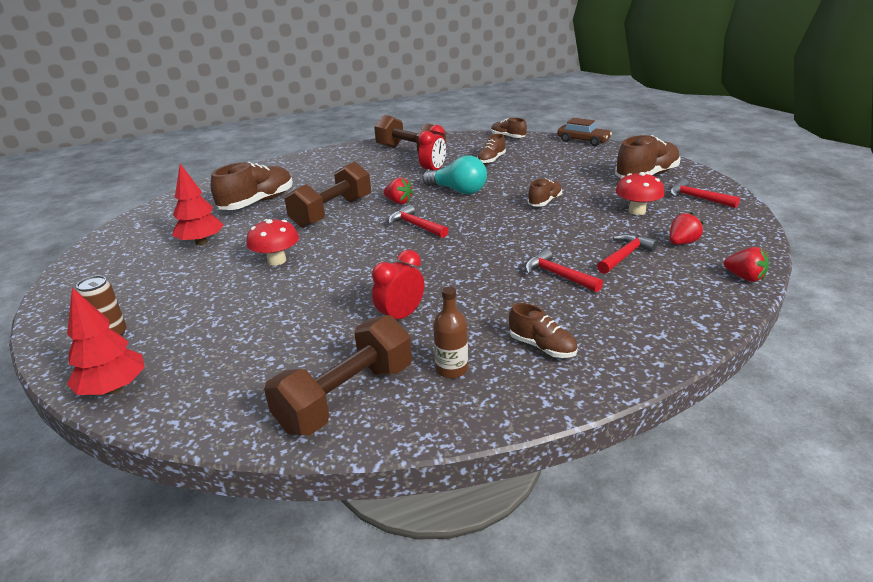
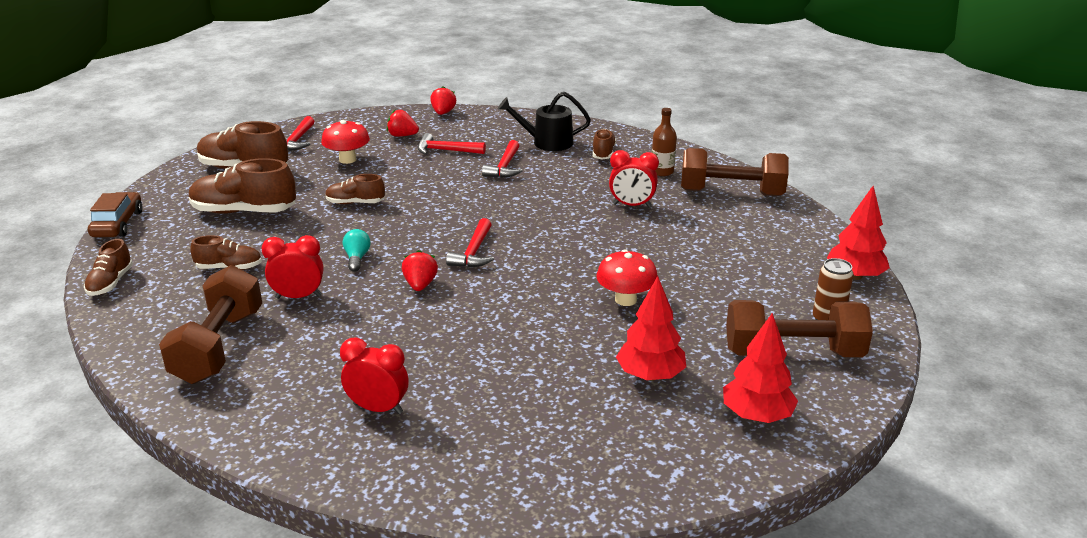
camera: 125 degrees left, 0 degrees up
(115, 260) = (756, 415): none -> red tree
(257, 202) = (511, 397): brown shoe -> brown shoe (244, 211)
(305, 175) = (378, 408): none -> red clock
(332, 212) = (487, 319): brown dumbbell -> brown dumbbell (793, 352)
(458, 191) = (357, 258): turquoise light bulb -> turquoise light bulb, size x0.54
(605, 318) = (547, 142): none -> black watering can

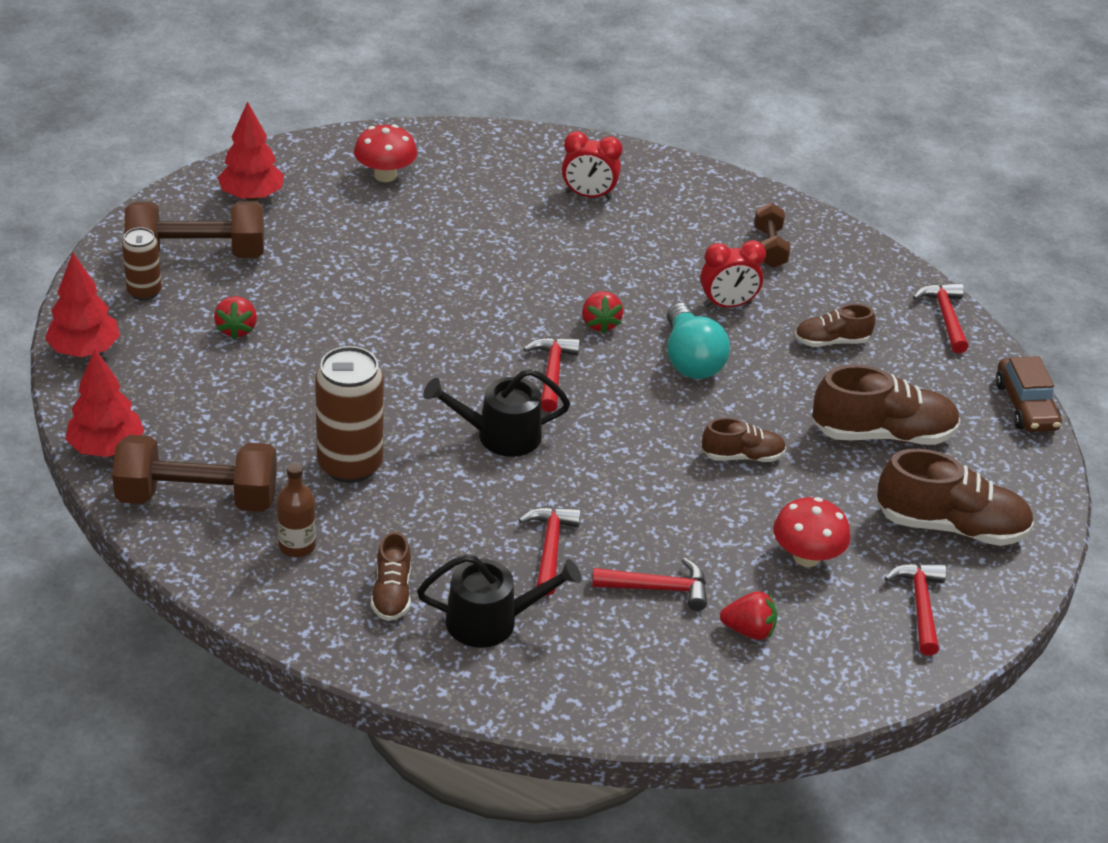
camera: 170 degrees right, 10 degrees up
(111, 283) = (945, 317): brown shoe -> red hammer
(219, 346) = (769, 248): brown dumbbell -> brown dumbbell, size x0.55
(357, 258) = (691, 359): turquoise light bulb -> turquoise light bulb, size x1.84
(443, 113) = (704, 714): red strawberry -> red strawberry (237, 329)
(524, 217) = (500, 435): none -> black watering can
(625, 300) = (364, 310): red mushroom -> red mushroom (385, 175)
(632, 205) = (350, 465): red clock -> brown can
(650, 375) = (344, 228): red tree -> red tree (106, 448)

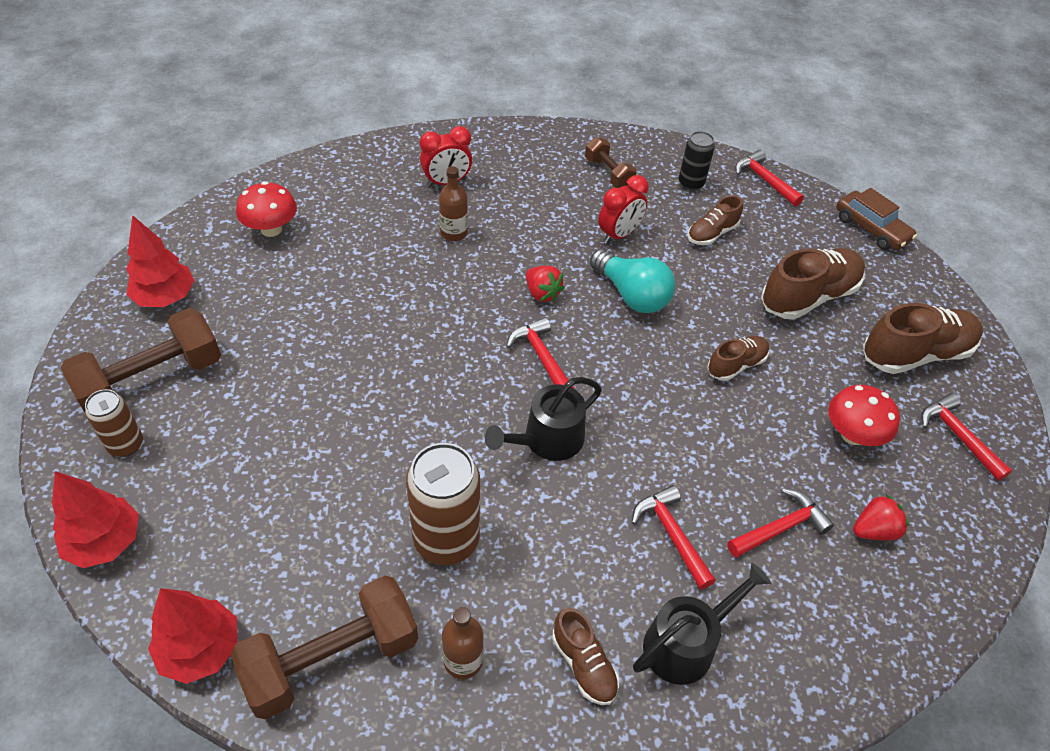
camera: 30 degrees left, 10 degrees up
(237, 329) = (243, 443): red strawberry -> none
(557, 241) = (454, 233): none -> brown bottle
(855, 289) = (691, 183): none -> black can

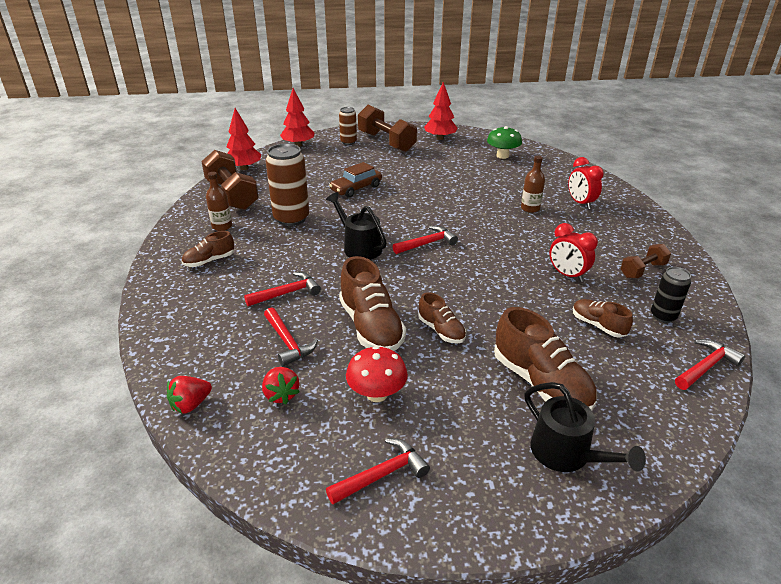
camera: 90 degrees right, 15 degrees down
(271, 229) = (502, 156): red mushroom -> green mushroom
(542, 293) = (486, 242): red strawberry -> red strawberry (191, 404)
(632, 295) = (500, 280): turquoise light bulb -> none
(686, 644) = (212, 296): black watering can -> black watering can (566, 454)
(871, 229) = (679, 450): brown car -> brown car (356, 188)
(915, 354) = (487, 458): brown shoe -> brown shoe (371, 326)

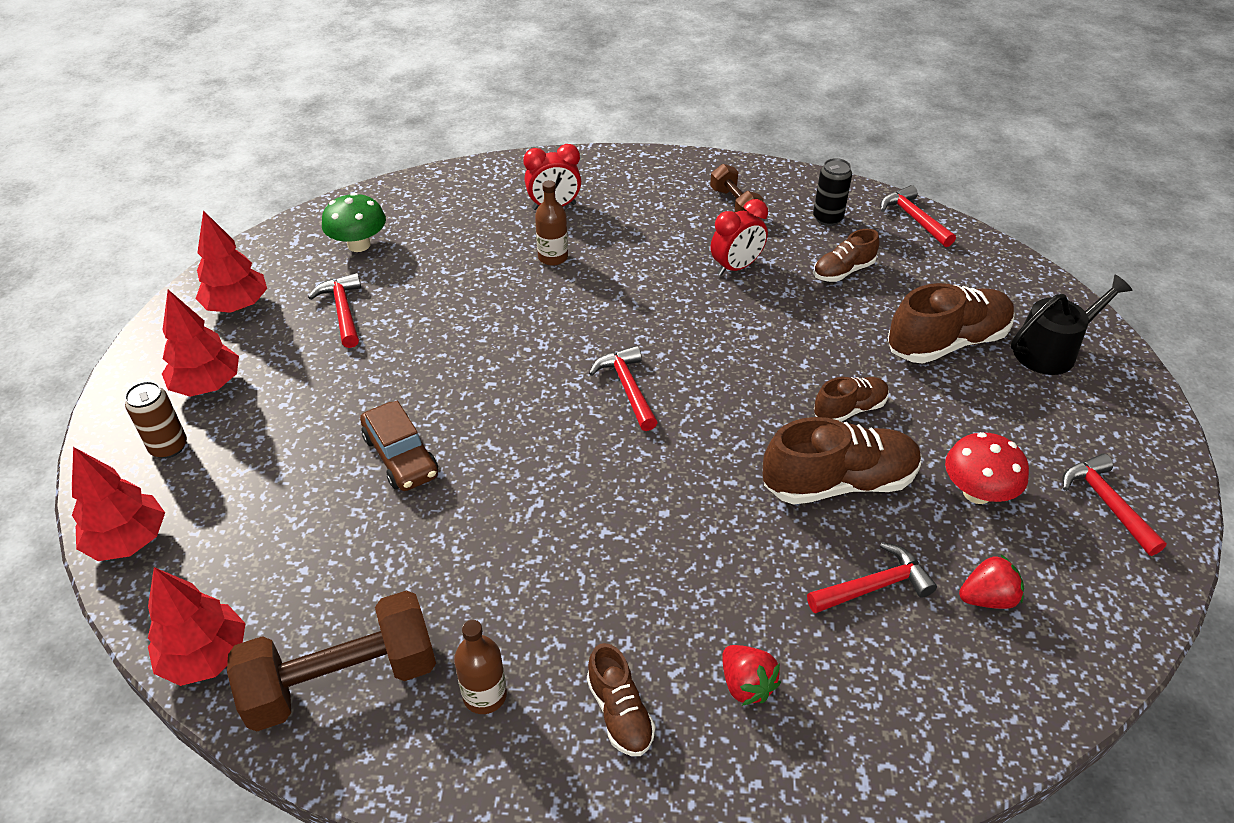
camera: 80 degrees left, 10 degrees up
(191, 404) = (1018, 715): red strawberry -> red strawberry (746, 684)
(287, 293) = (744, 583): red hammer -> red hammer (343, 311)
(291, 218) = (488, 568): brown can -> none
(359, 247) = (619, 473): black watering can -> none
(386, 142) = (208, 385): brown dumbbell -> red tree

